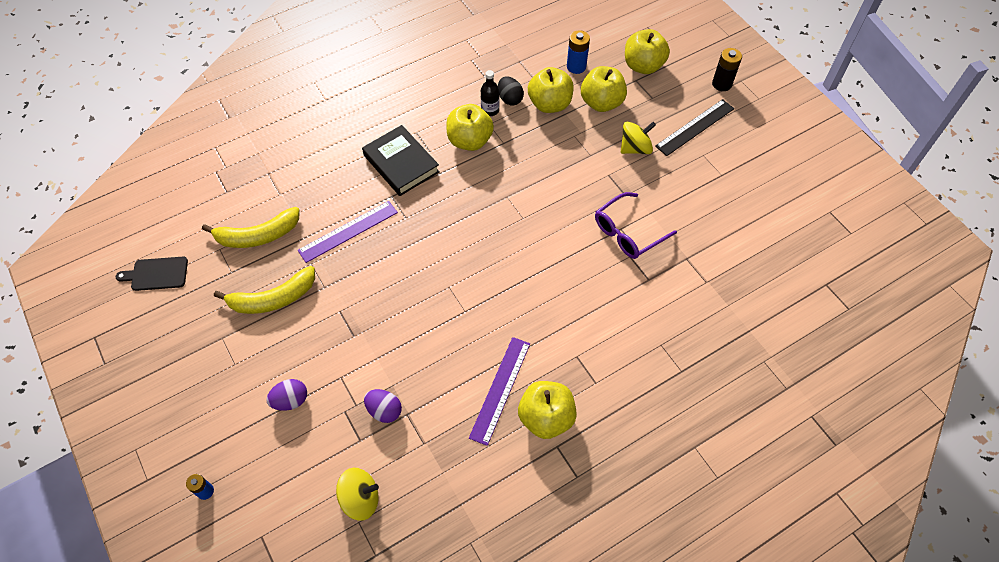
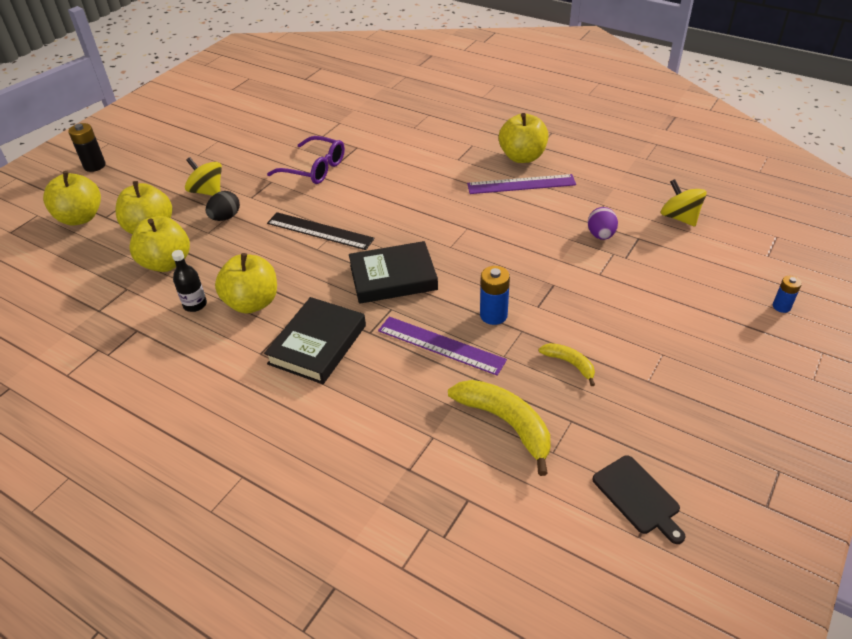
camera: 115 degrees left, 15 degrees down
(273, 299) = (570, 364): yellow banana -> yellow banana, size x0.54
(290, 400) = (652, 294): purple egg -> none
(438, 232) = (393, 277): none -> black book
(510, 99) = (169, 295): black egg -> black egg (225, 217)
(576, 67) = (96, 263): blue battery -> blue battery (493, 315)
(695, 127) = (163, 166): black ruler -> black ruler (320, 231)

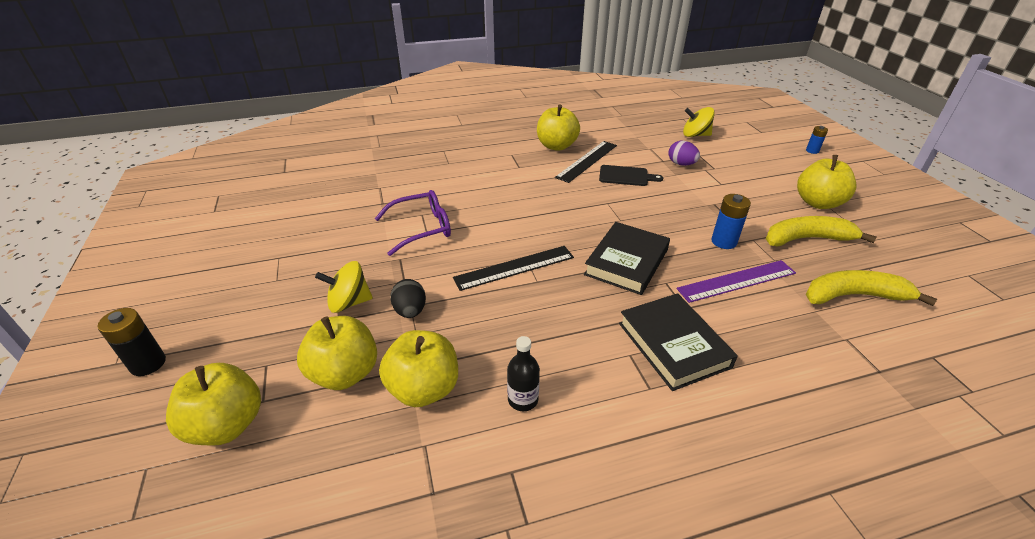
camera: 50 degrees left, 5 degrees down
(252, 303) = (567, 357): yellow apple -> yellow apple (818, 203)
(521, 184) = (587, 161): purple ruler -> black ruler
(570, 364) = (807, 239): yellow banana -> yellow banana, size x1.85
(638, 497) = (963, 280): black cutting board -> black cutting board (626, 176)

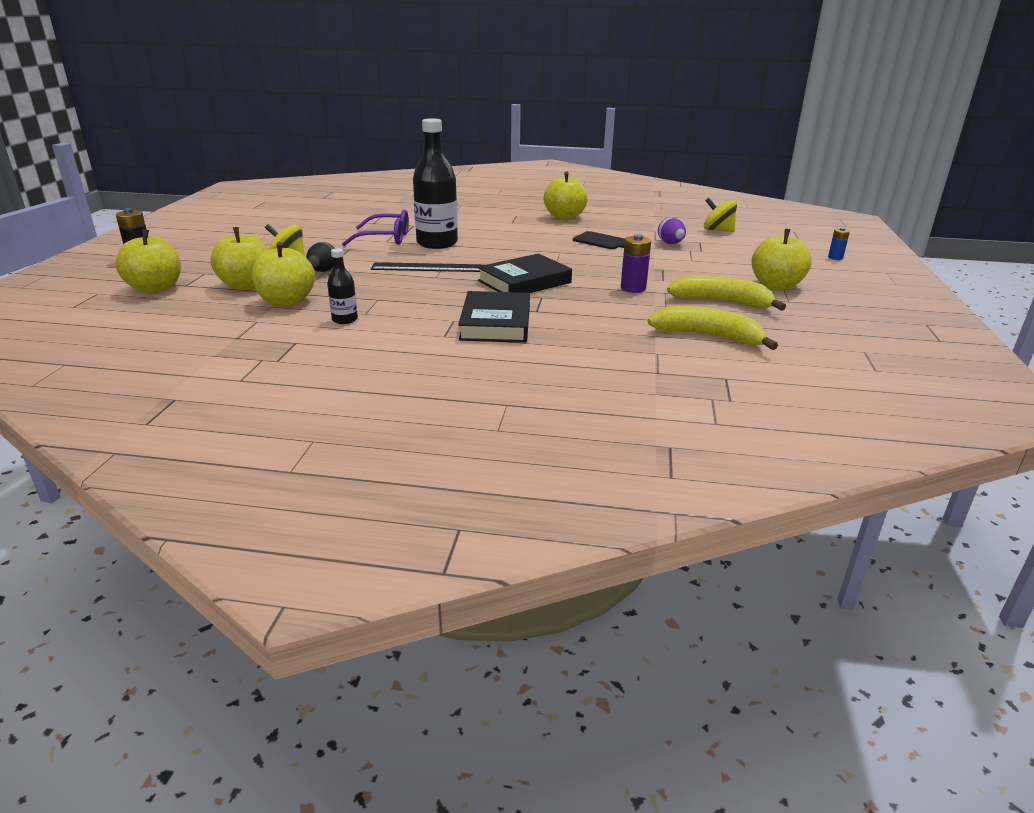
camera: 25 degrees right, 10 degrees down
(482, 221) = (437, 243): none -> black bottle
(587, 161) = (579, 228): black ruler -> none
(723, 242) = (633, 288): blue battery -> purple battery
(736, 281) = (607, 308): purple ruler -> none

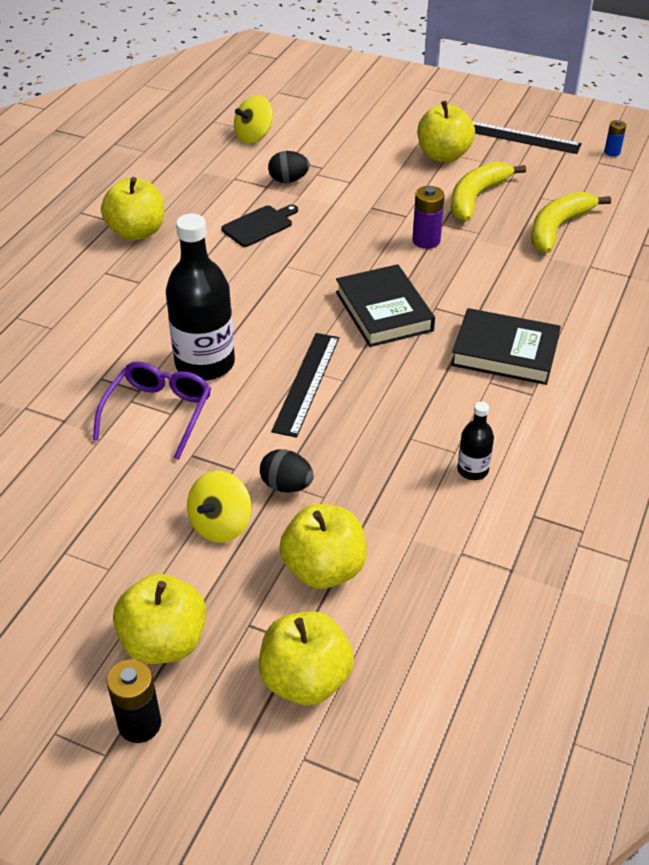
camera: 75 degrees left, 15 degrees up
(286, 301) = (399, 524): yellow apple -> yellow apple (164, 642)
(670, 243) = (288, 180): purple egg -> black egg
(835, 258) = (374, 98): blue battery -> blue battery (612, 152)
(858, 314) = (521, 137): none -> black ruler

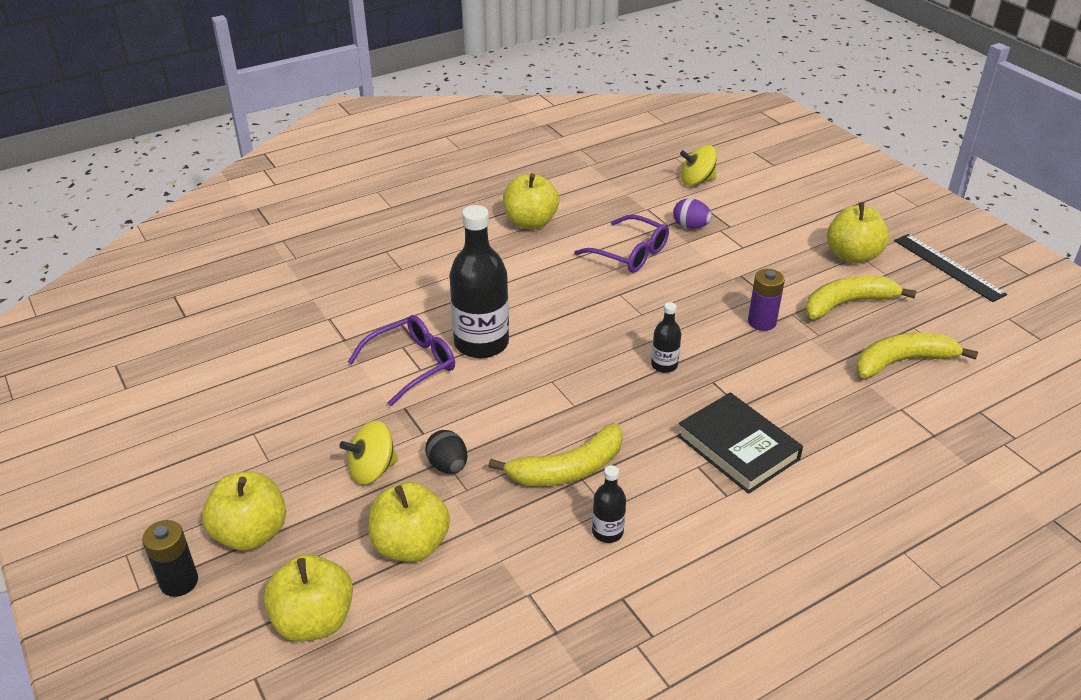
camera: 35 degrees right, 5 degrees down
(259, 225) = (630, 253): black cutting board -> purple glasses
(288, 180) = (690, 226): black egg -> purple egg
(306, 383) = (542, 394): black ruler -> none
(383, 311) = (664, 365): black book -> black bottle
(391, 436) = (567, 469): none -> yellow banana
(612, 152) = (1033, 314): blue battery -> none

